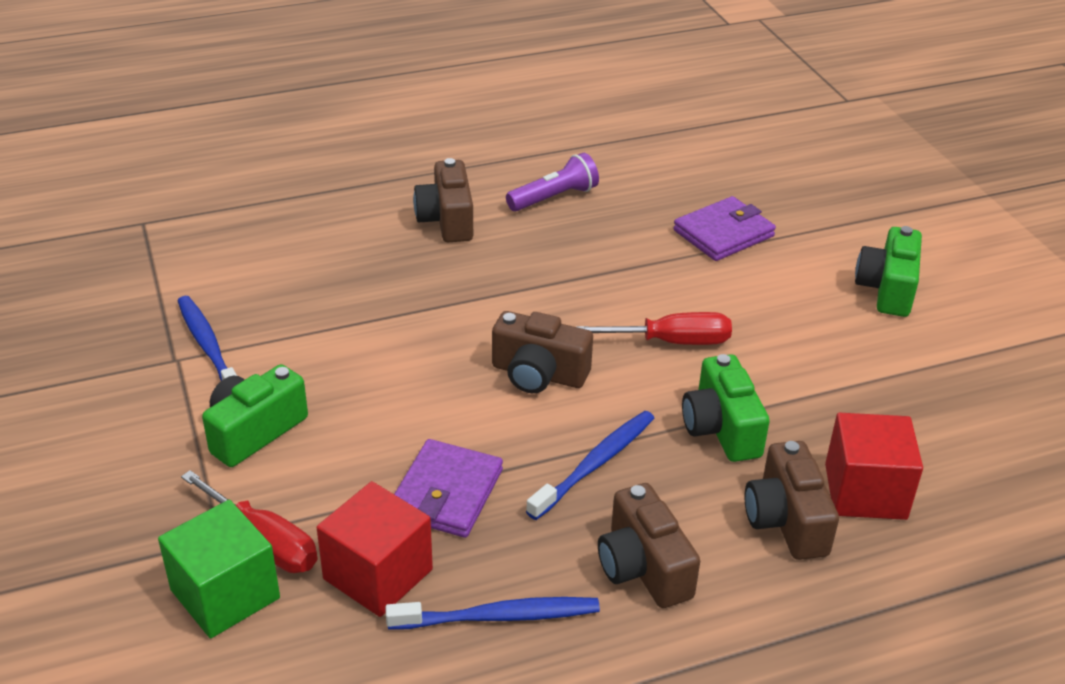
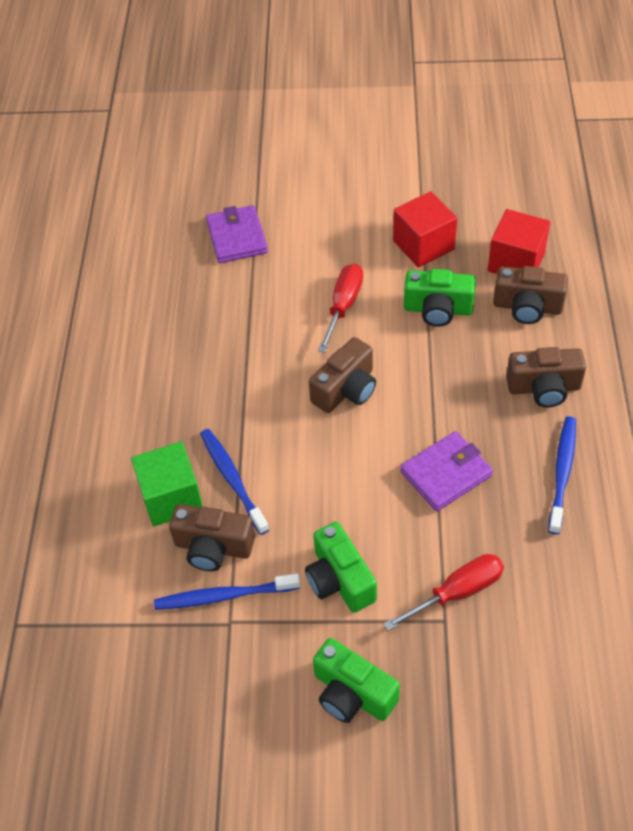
camera: 65 degrees left, 15 degrees up
(225, 594) = (499, 624): green cube -> green cube (171, 497)
(378, 574) = (507, 530): red cube -> red cube (423, 245)
(446, 493) = (446, 473): purple wallet -> purple wallet turned 75 degrees counterclockwise
(447, 220) = (132, 397): brown camera -> brown camera (213, 547)
(554, 198) = (139, 320): purple flashlight -> none
(595, 464) = (446, 384): blue toothbrush -> blue toothbrush (232, 479)
(887, 289) = (338, 178): green camera -> green camera (352, 693)

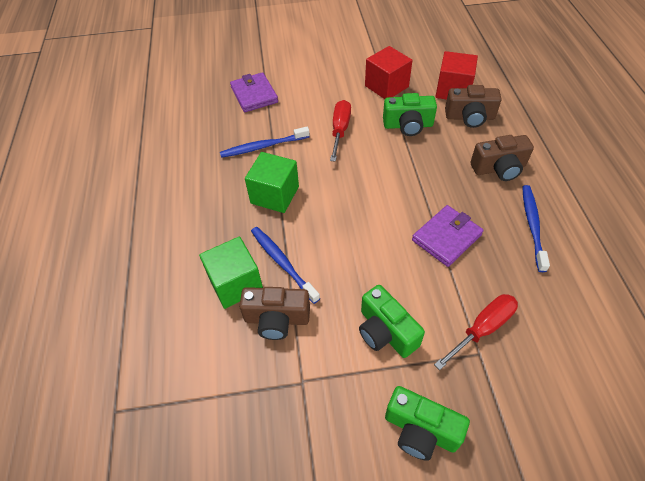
camera: 10 degrees left, 0 degrees up
(223, 596) = (292, 359): blue toothbrush -> blue toothbrush (262, 146)
(239, 388) = (275, 195): none -> green cube
(346, 389) = (355, 186): brown camera -> none

